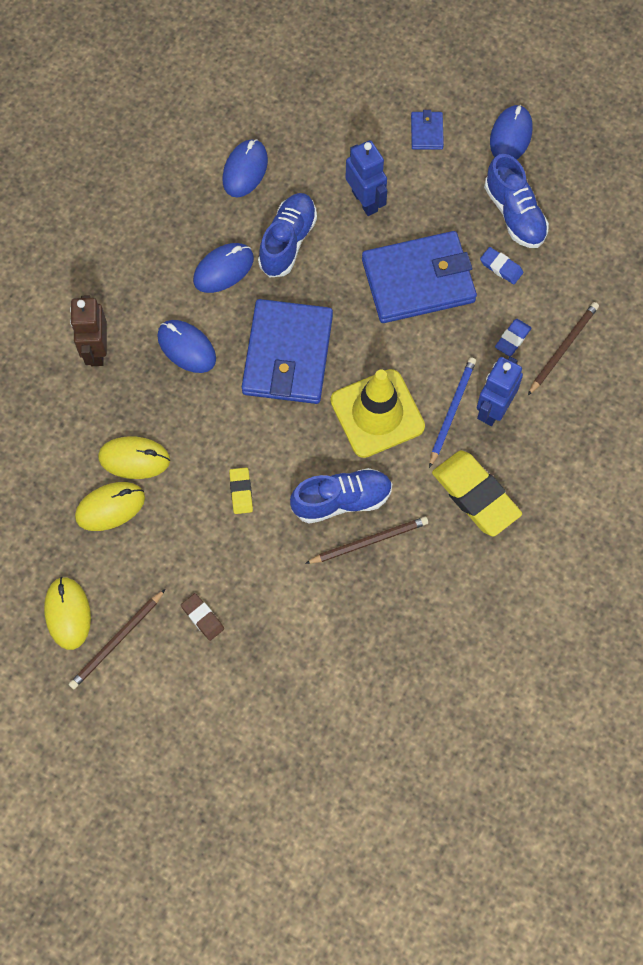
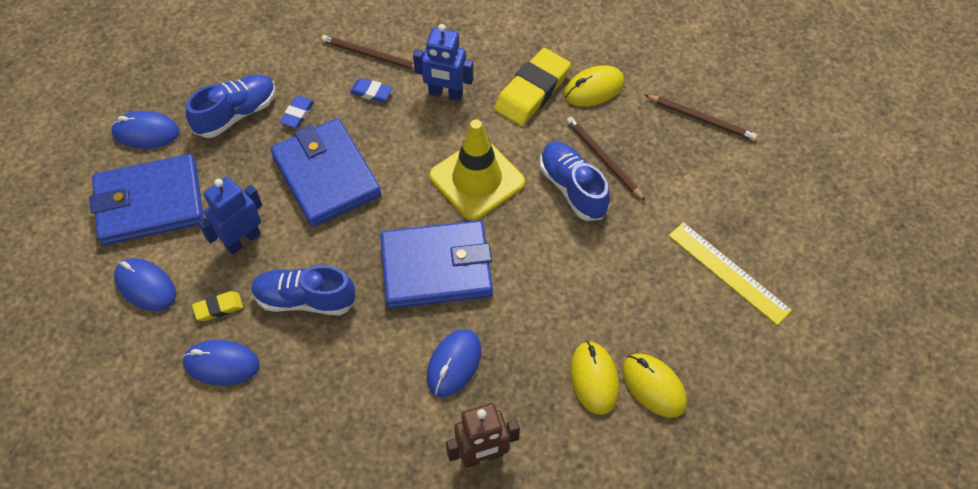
camera: 105 degrees left, 10 degrees down
(68, 614) = (777, 393): yellow mouse -> yellow mouse (594, 89)
(117, 641) = (783, 339): brown pencil -> brown pencil (701, 119)
(202, 618) = (728, 272): brown eraser -> yellow ruler
(223, 269) = (352, 353): blue mouse -> blue mouse (146, 286)
(241, 492) = (594, 272): yellow eraser -> yellow eraser (218, 308)
(426, 132) = (150, 203): blue wallet -> blue wallet, size x2.34
(452, 411) = (456, 123): blue pencil -> none

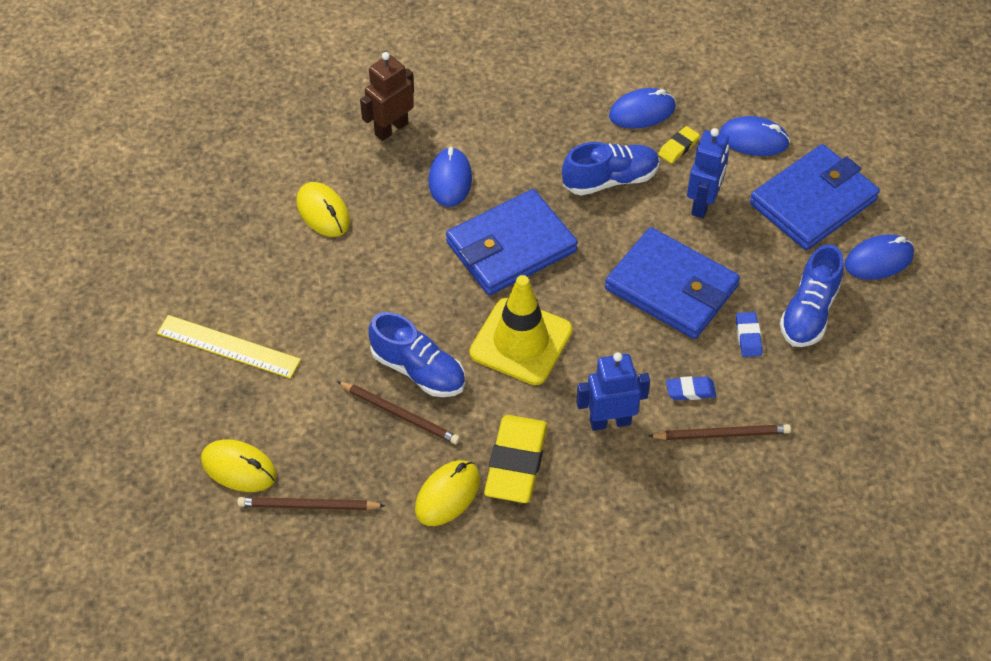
camera: 155 degrees right, 5 degrees down
(653, 386) = (268, 225): yellow mouse -> yellow mouse (239, 468)

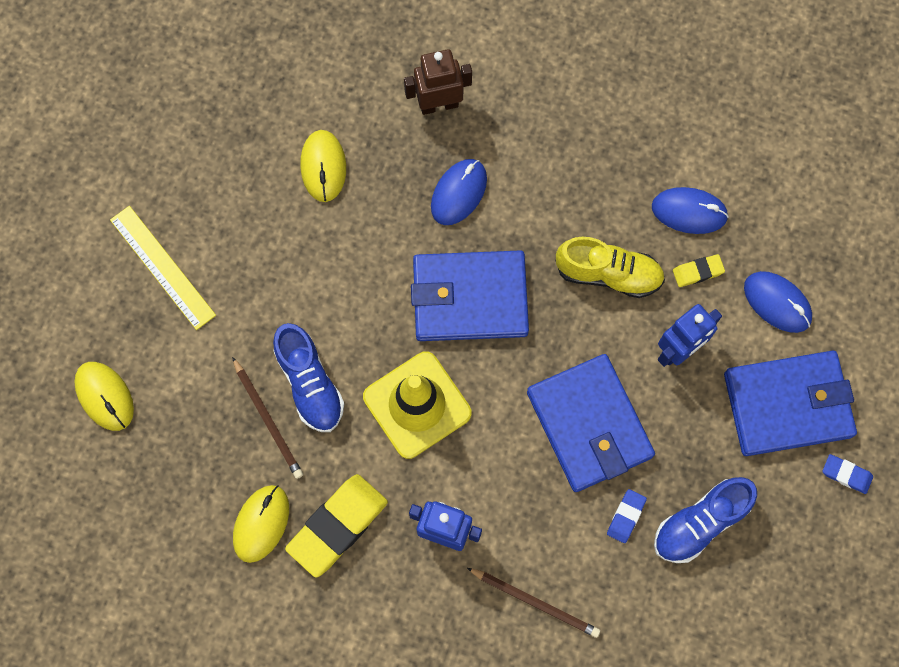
camera: 30 degrees right, 20 degrees up
(308, 506) = (140, 466): brown pencil -> none
(447, 495) = (261, 523): yellow mouse -> yellow mouse turned 45 degrees counterclockwise
(610, 180) = (608, 274): blue shoe -> yellow shoe
(690, 390) = (536, 542): blue eraser -> blue eraser (846, 474)
(878, 260) = (806, 504): blue mouse -> none

